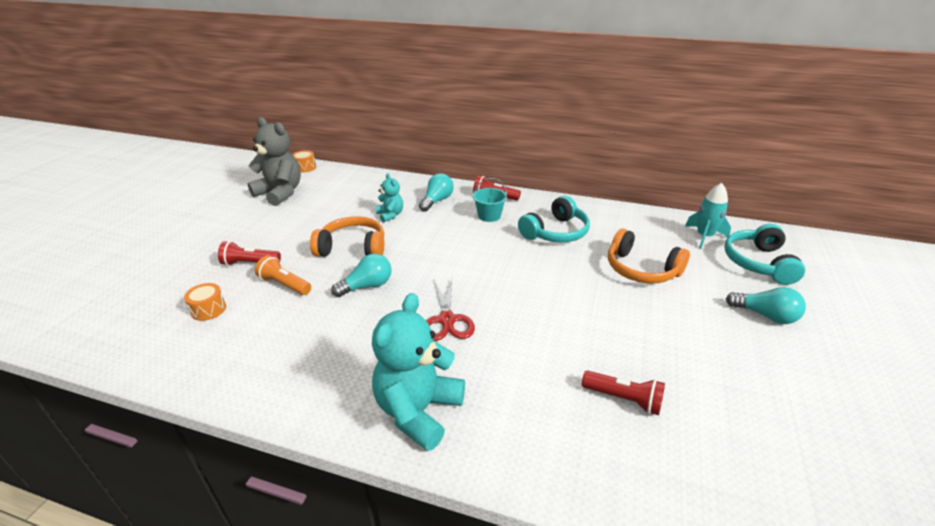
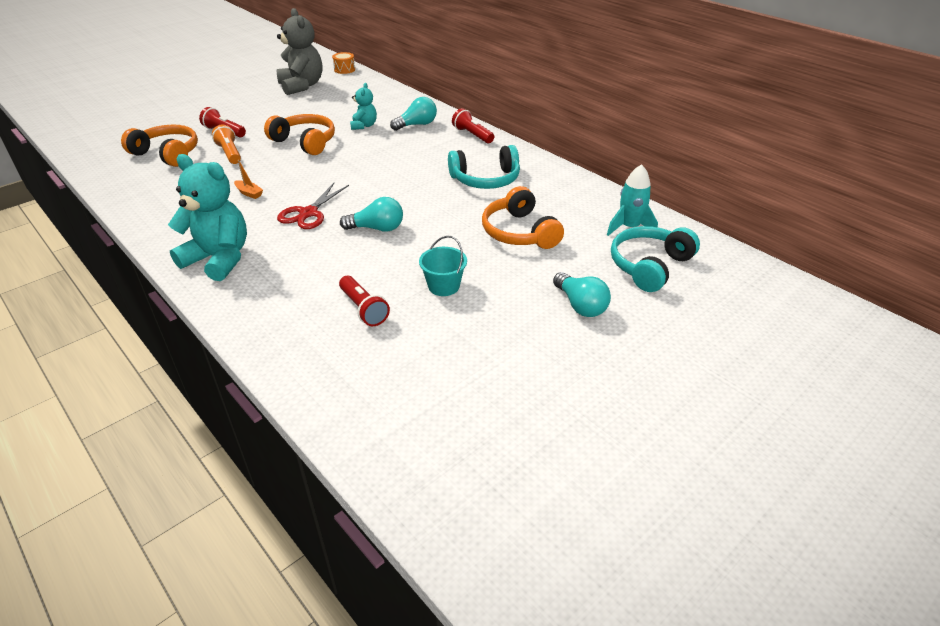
camera: 30 degrees right, 5 degrees up
(208, 309) = (167, 154): orange drum -> orange headphones
(359, 321) = (249, 193): none -> orange boat
(367, 286) = (282, 172): turquoise light bulb -> turquoise light bulb (377, 228)
(418, 411) = (219, 259): turquoise teddy bear -> turquoise teddy bear turned 60 degrees clockwise
(489, 216) = (445, 149): turquoise bucket -> turquoise bucket (443, 286)

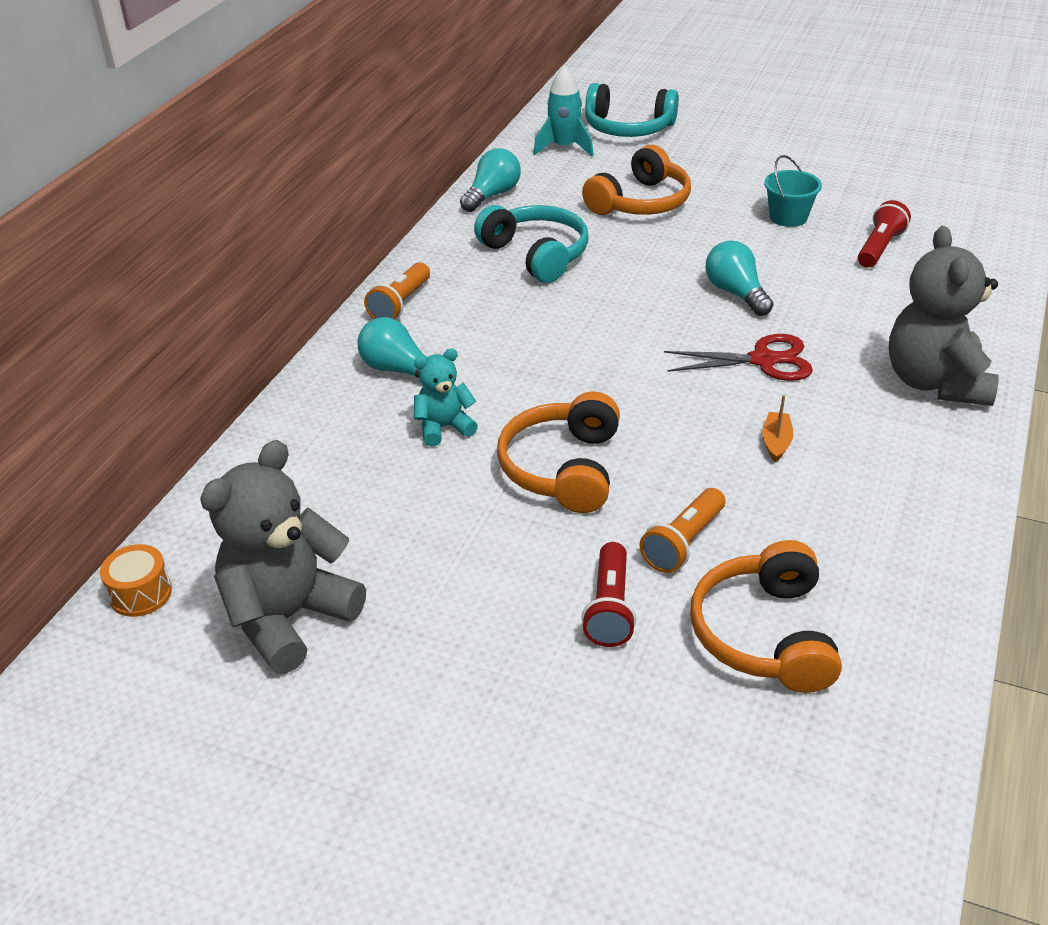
camera: 115 degrees left, 0 degrees up
(219, 259) = (935, 382): turquoise teddy bear -> grey teddy bear
(472, 135) = (400, 304): red flashlight -> orange flashlight
(580, 305) = (731, 147): turquoise light bulb -> turquoise light bulb (492, 195)

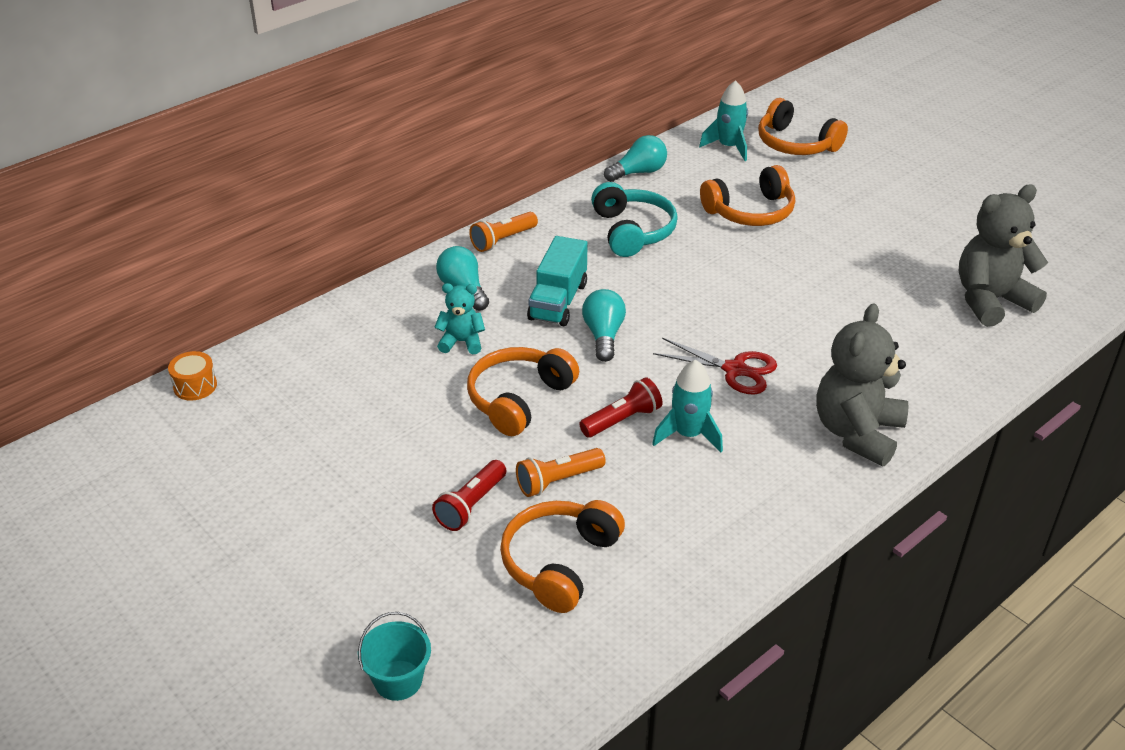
camera: 25 degrees right, 0 degrees up
(288, 618) = (268, 434): grey teddy bear -> grey teddy bear (990, 301)
(517, 349) = (558, 301): none -> turquoise truck
(628, 128) = (796, 144): turquoise headphones -> orange headphones
(736, 293) = (761, 310): turquoise light bulb -> turquoise light bulb (603, 335)
(776, 442) = (688, 435): orange boat -> turquoise rocket
(788, 217) = (862, 260): turquoise bucket -> turquoise bucket (398, 680)
(879, 248) = (916, 309): red flashlight -> red flashlight (622, 420)

